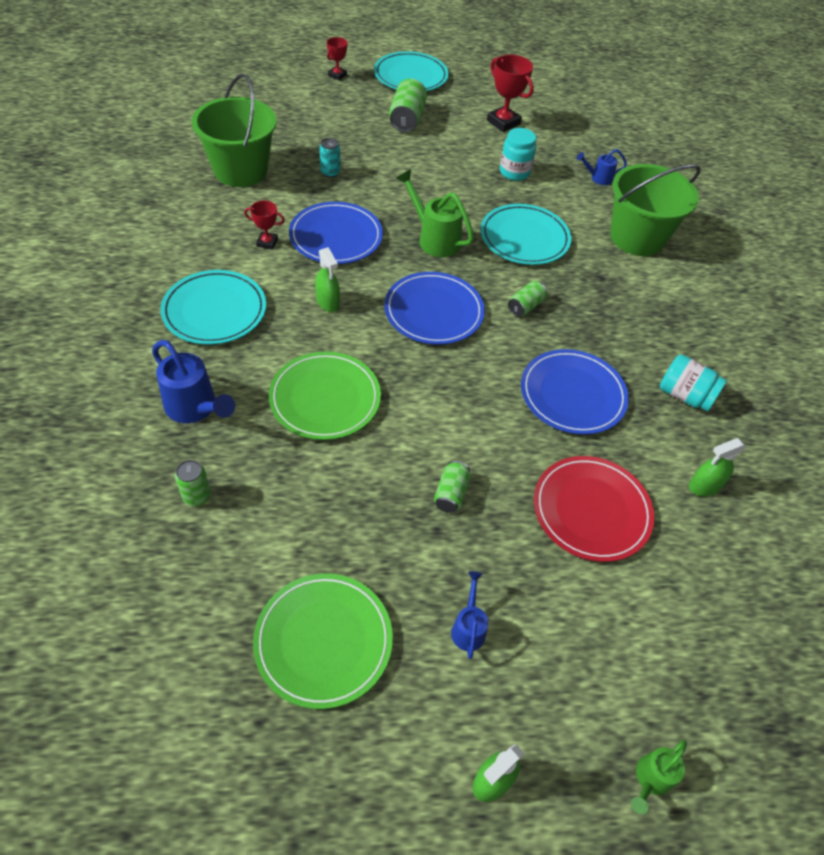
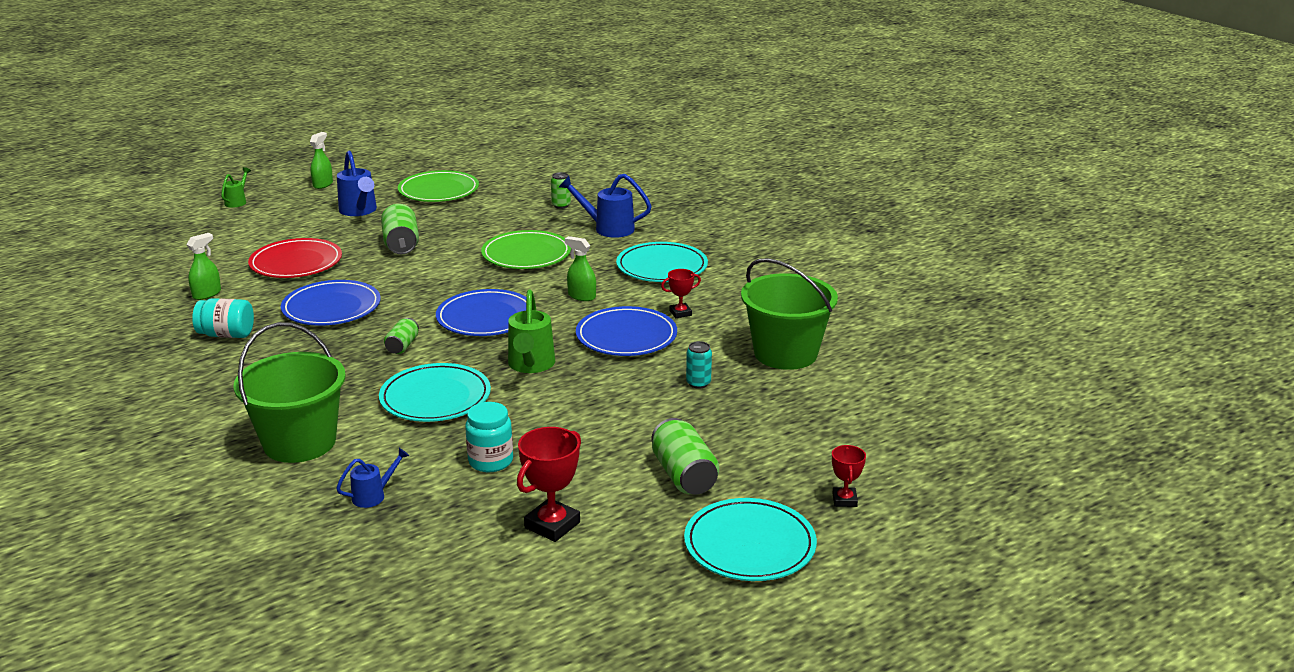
camera: 155 degrees right, 25 degrees down
(434, 239) = (530, 365): green watering can -> green watering can turned 75 degrees clockwise
(451, 493) = (401, 244): green can -> green can, size x1.70
(468, 628) = (359, 211): blue watering can -> blue watering can, size x1.75
(503, 122) = (552, 525): red trophy -> red trophy turned 75 degrees counterclockwise

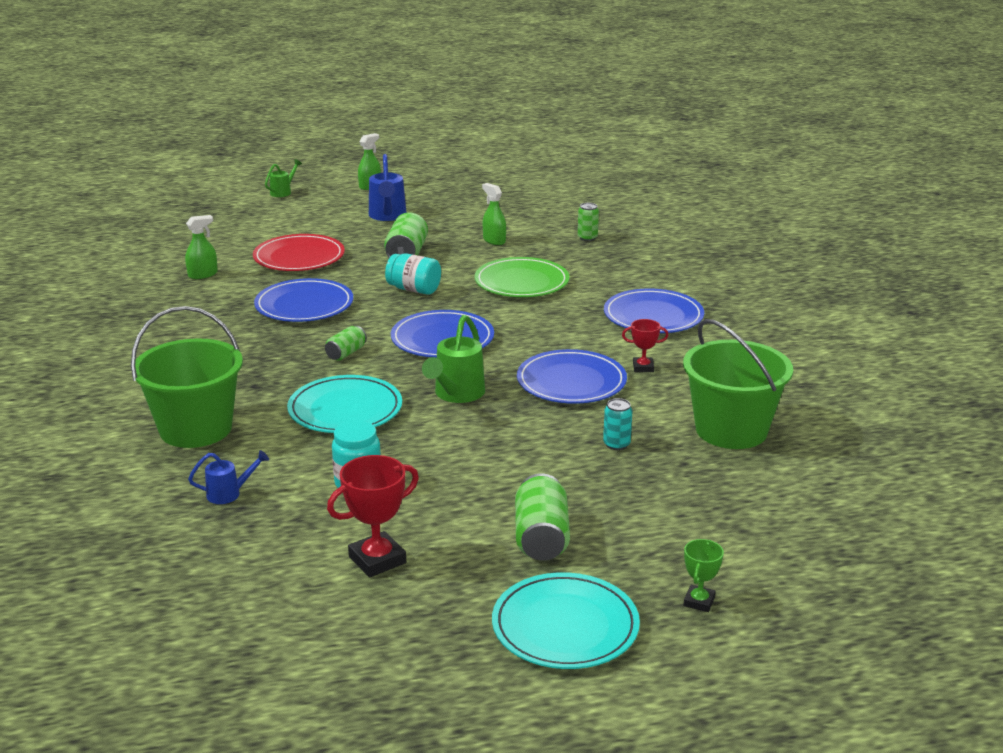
camera: 20 degrees right, 0 degrees up
(226, 335) = (196, 315): turquoise jar -> turquoise jar (414, 289)
(438, 190) = (475, 206): green plate -> none
(581, 296) = (551, 333): green spray bottle -> green spray bottle (494, 240)
(608, 228) = (621, 268): blue watering can -> none
(662, 267) = (653, 316): turquoise plate -> blue plate
(844, 500) = (699, 601): red trophy -> green trophy

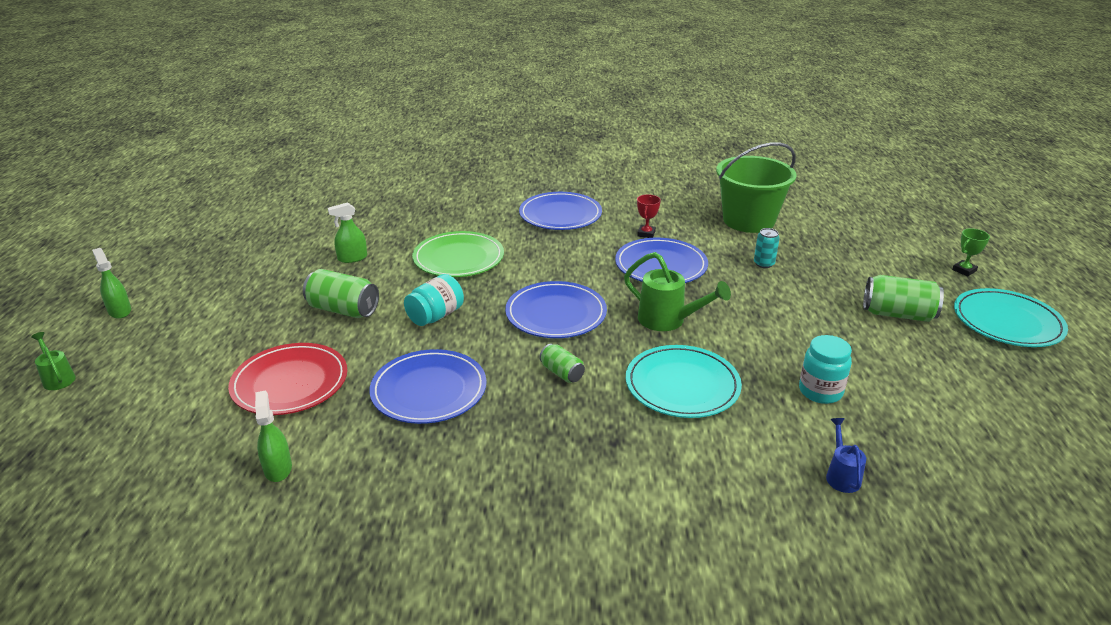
camera: 75 degrees left, 5 degrees up
(196, 429) = (704, 494): green bucket -> none
(377, 560) = (942, 394): red trophy -> none
(387, 216) = (226, 309): blue watering can -> none
(587, 238) = (386, 215): green can -> none
(699, 601) = (964, 270): green trophy -> green trophy turned 75 degrees counterclockwise

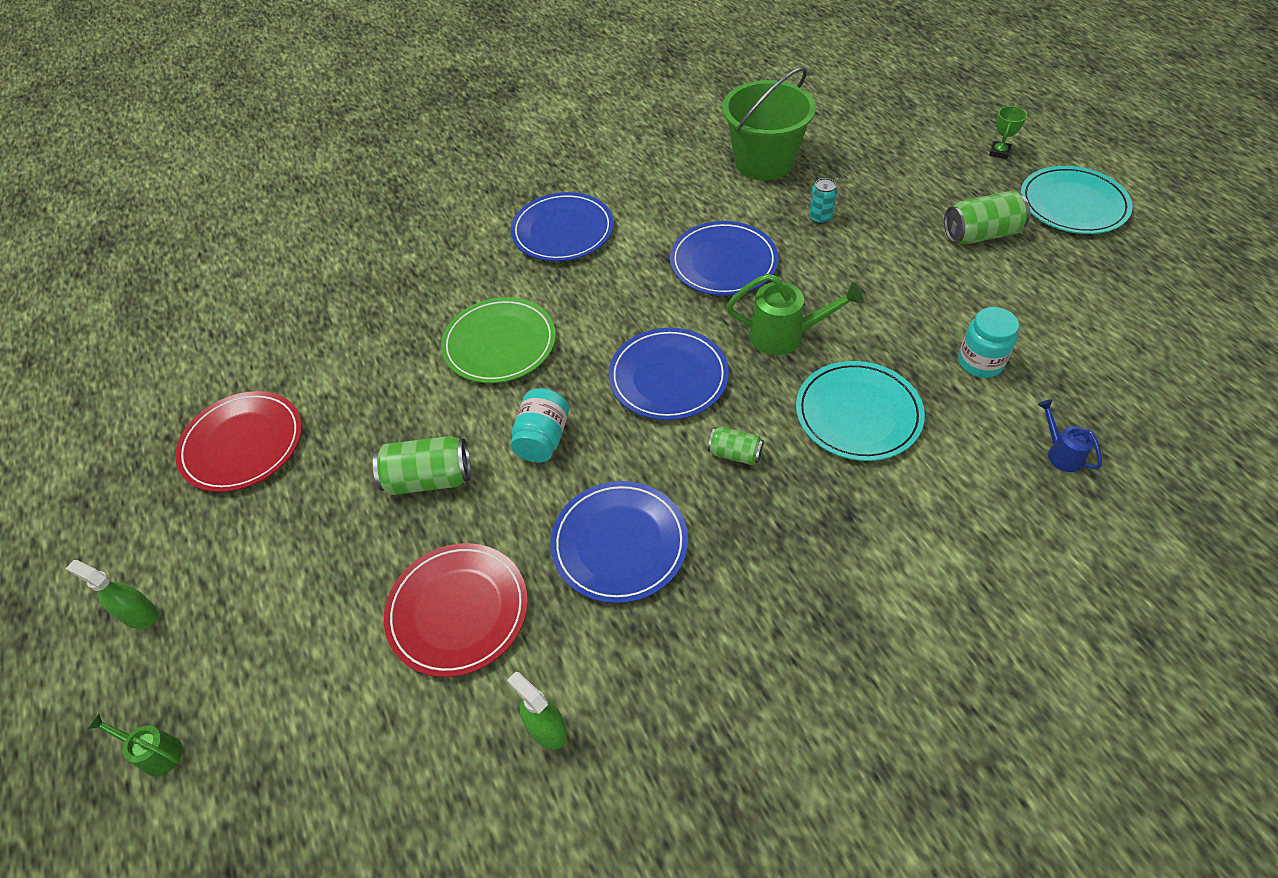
camera: 25 degrees left, 20 degrees up
(256, 254) = (242, 444): none -> red plate
(352, 258) = (372, 397): green spray bottle -> none
(646, 234) = (675, 222): red trophy -> none

